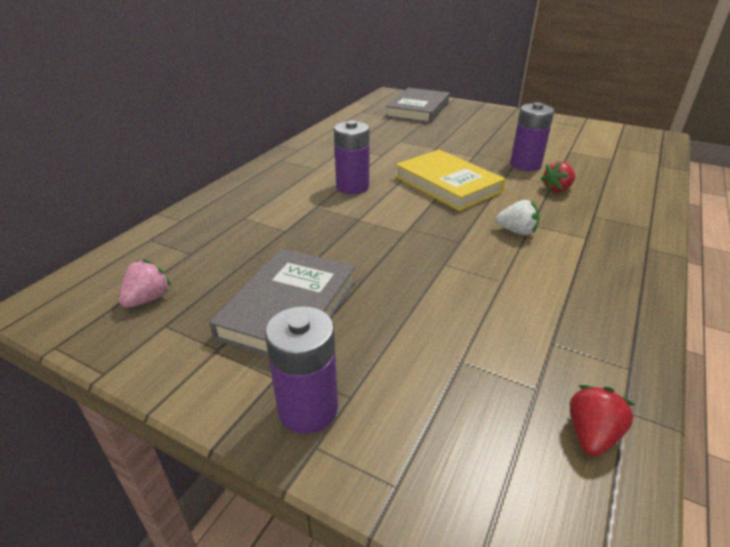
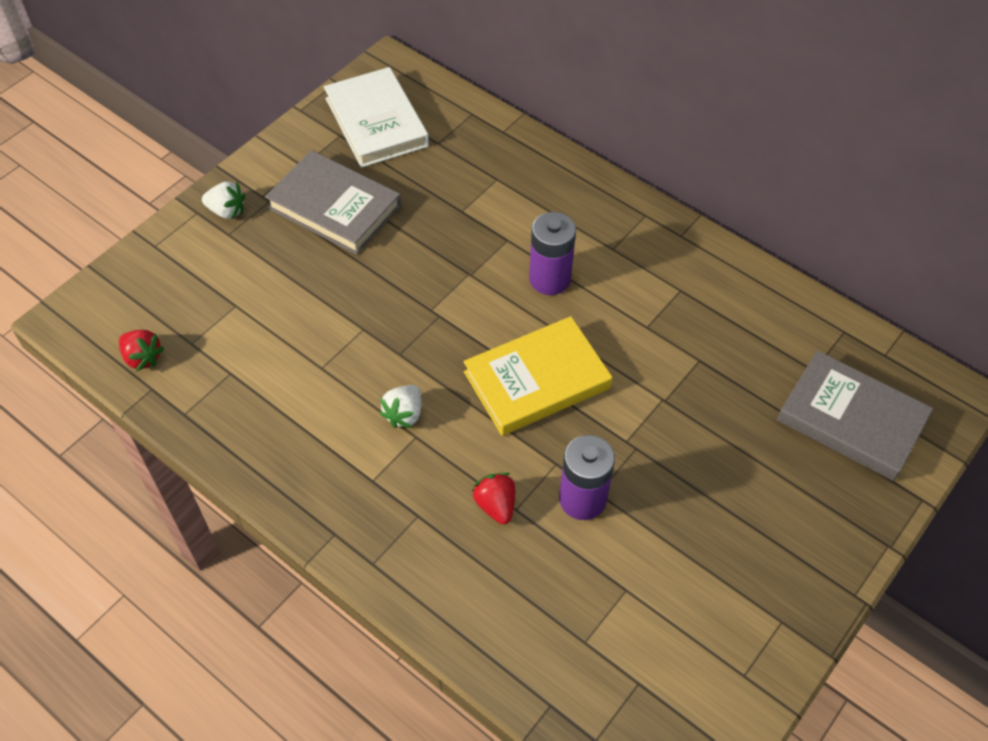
camera: 100 degrees right, 20 degrees up
(148, 299) = (376, 122): pink strawberry -> white book
(308, 409) = (227, 211): purple battery -> white strawberry

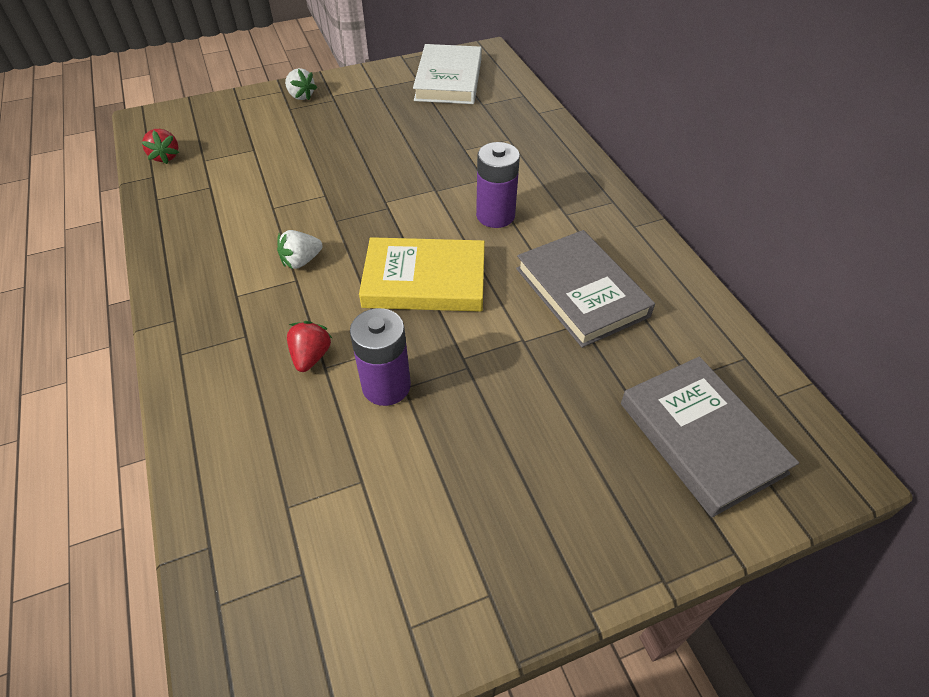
camera: 30 degrees right, 5 degrees down
(335, 207) = (374, 117): grey book -> grey book (581, 292)

